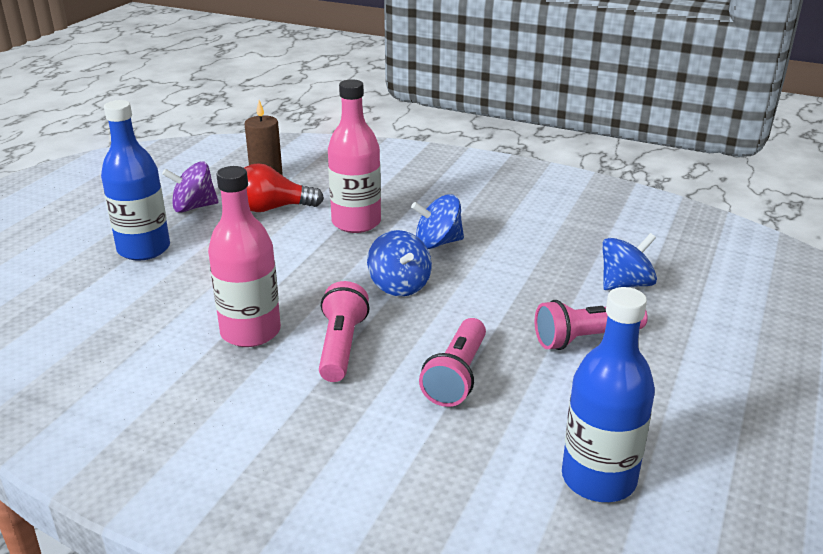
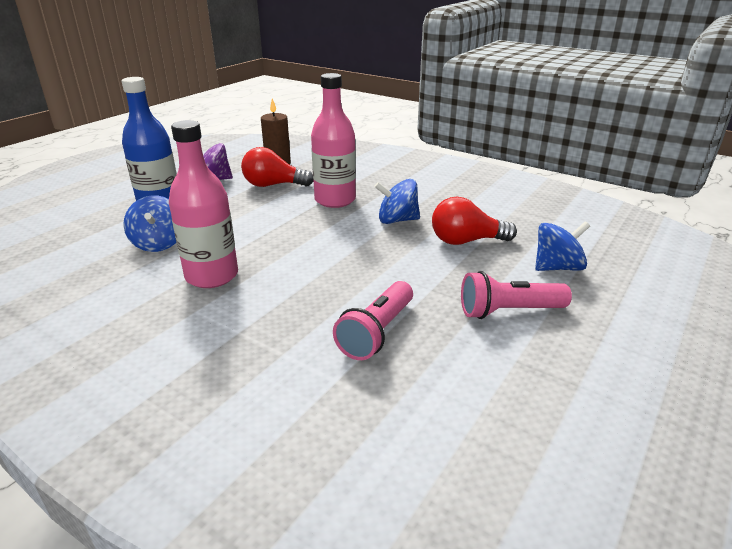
camera: 10 degrees right, 0 degrees up
(341, 346) = (283, 295): pink flashlight -> none
(399, 285) = (352, 250): blue spinning top -> blue spinning top (158, 243)
(522, 262) = (466, 241): none -> red light bulb
(598, 479) = (490, 454): blue bottle -> none

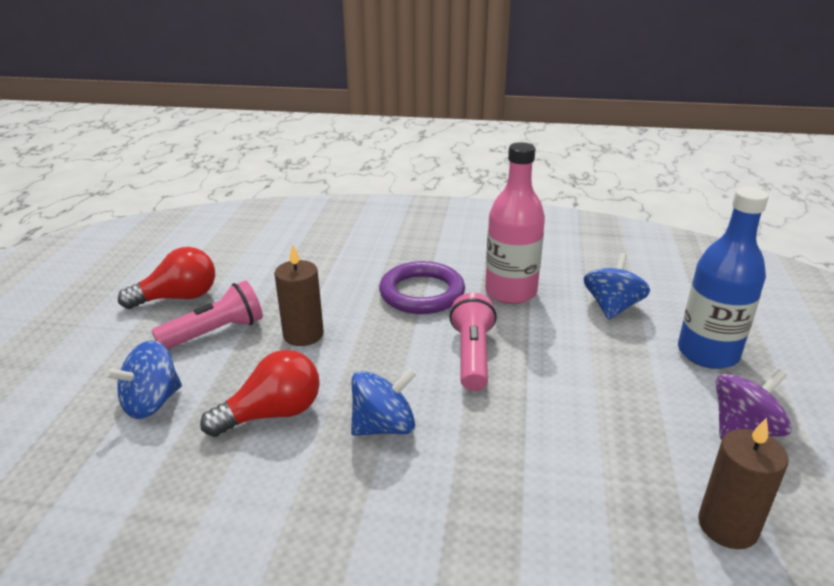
camera: 155 degrees right, 0 degrees up
(158, 243) = (612, 307): blue spinning top -> blue spinning top turned 60 degrees clockwise
(273, 185) = (640, 449): red light bulb -> red light bulb (178, 298)
(289, 297) = (422, 293): none -> purple ring
(335, 200) = (507, 443): pink bottle -> none
(376, 332) = (327, 287): pink flashlight -> pink flashlight (472, 355)
(425, 287) = (303, 334): none -> brown candle

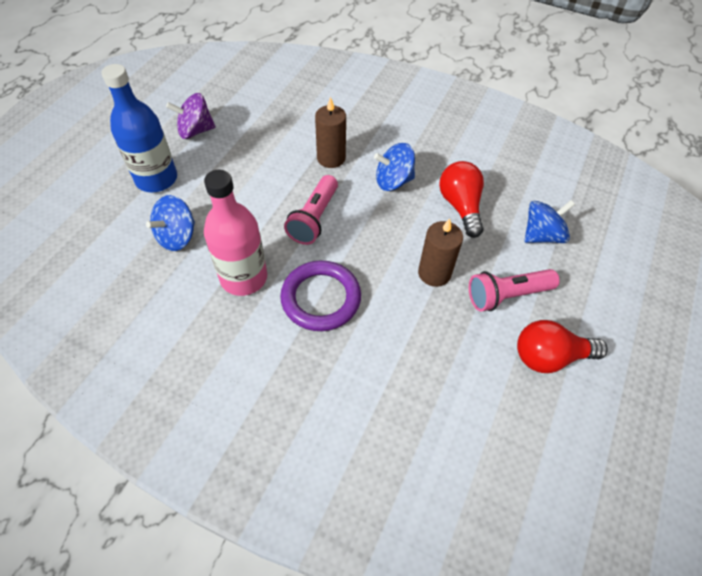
camera: 165 degrees left, 25 degrees up
(272, 414) = (460, 206): red light bulb -> red light bulb turned 90 degrees clockwise
(727, 526) = (254, 97): brown candle -> brown candle (331, 158)

